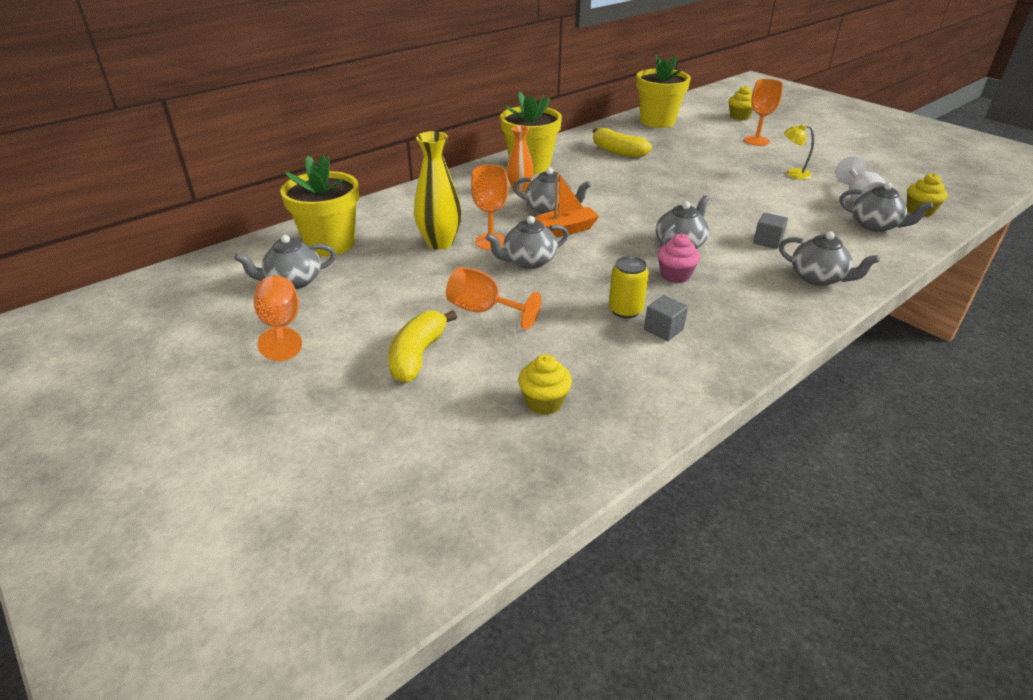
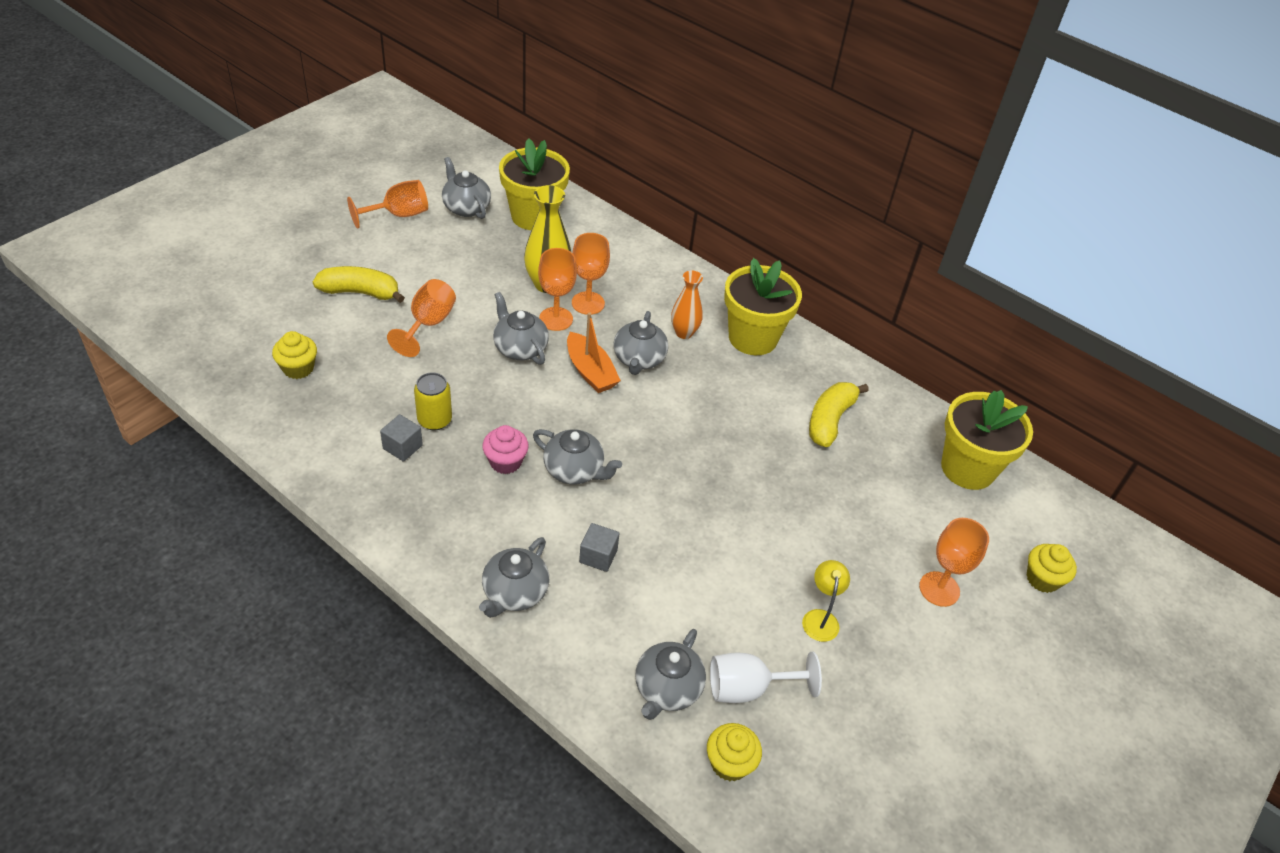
camera: 75 degrees right, 10 degrees up
(472, 225) = (588, 303): none -> orange goblet

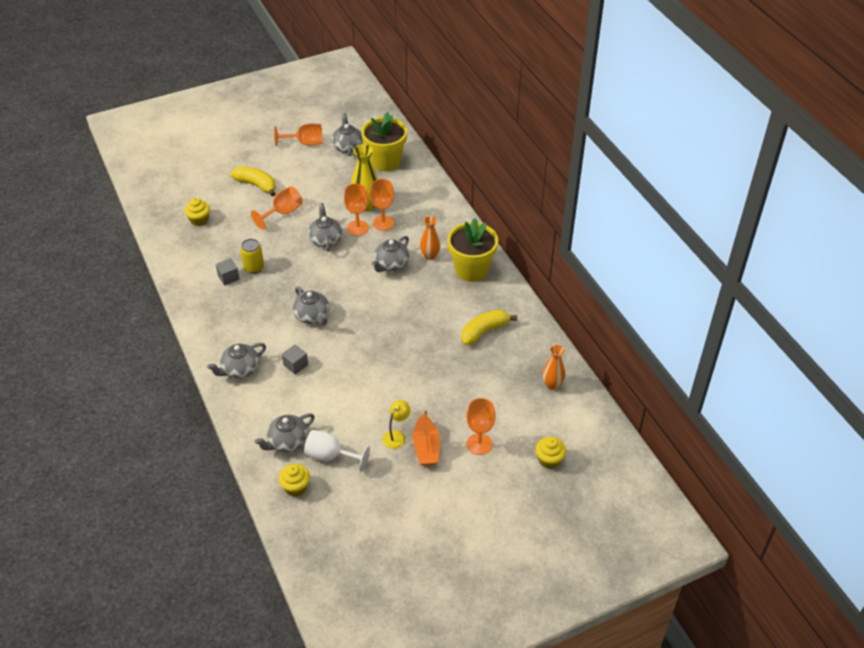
camera: 30 degrees right, 0 degrees up
(505, 462) = (278, 301): pink cupcake -> none
(590, 371) = (358, 264): orange boat -> orange boat (426, 447)
(967, 468) = (552, 384): yellow flower pot -> orange vase

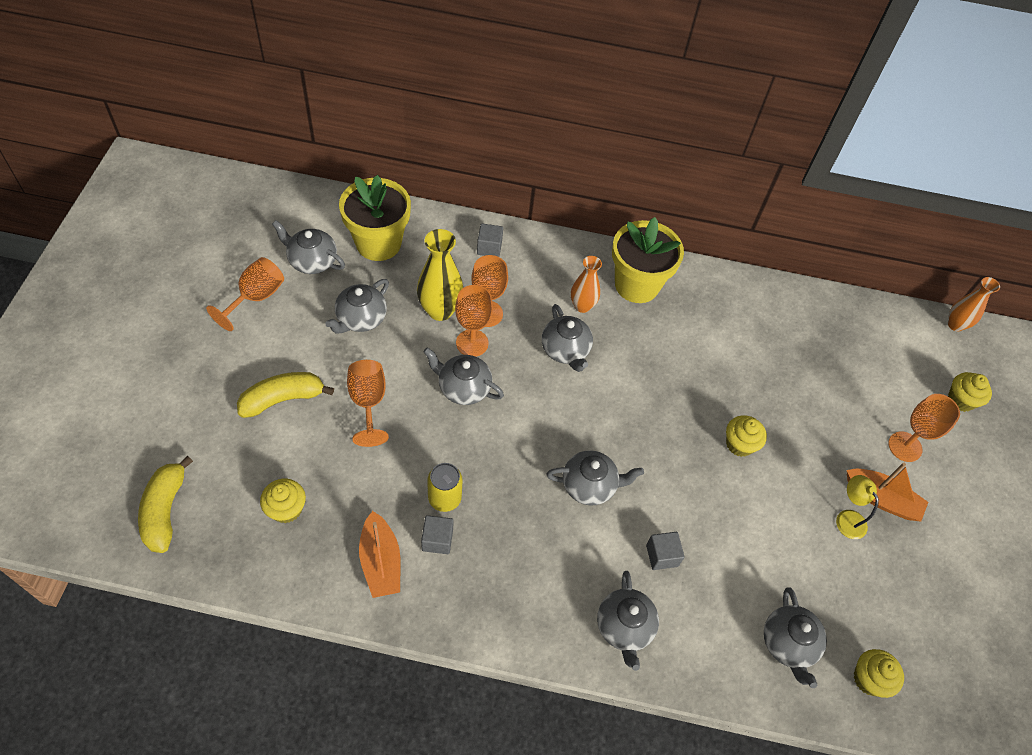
camera: 60 degrees left, 10 degrees up
(199, 265) = (380, 562): none -> orange boat
(330, 182) = (361, 319): none -> grey teapot
(330, 456) = (840, 608): white goblet -> none
(401, 365) = (739, 444): none -> yellow cupcake
(430, 200) = (489, 248): none -> grey cube
(484, 331) = (741, 335): yellow banana -> yellow banana (165, 511)
(552, 384) = (858, 329): orange vase -> orange vase (955, 325)

